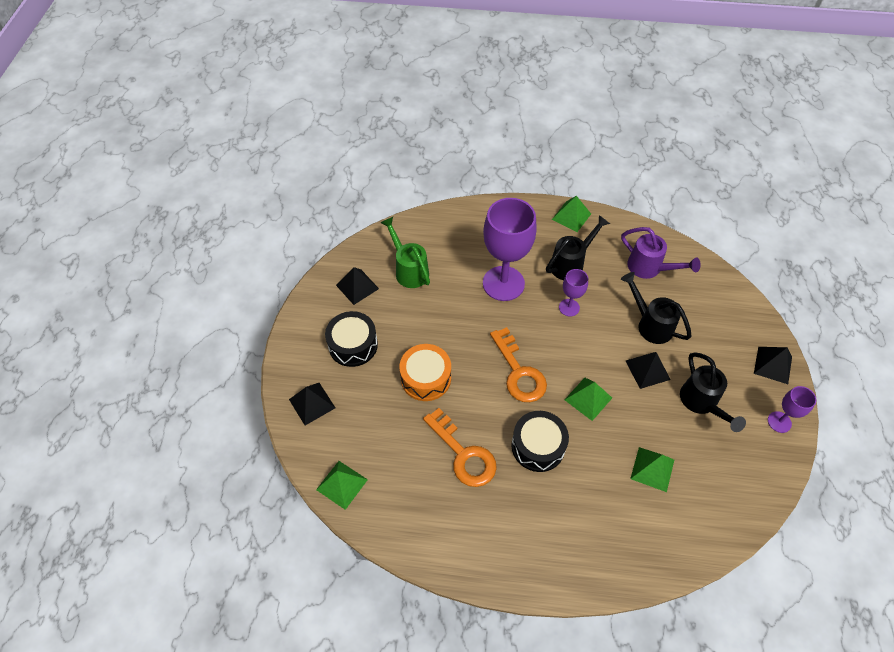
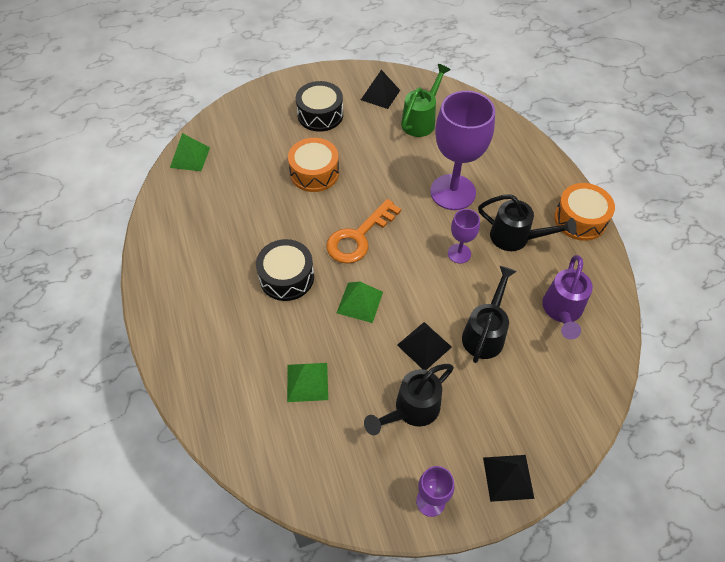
camera: 65 degrees right, 0 degrees up
(312, 403) = (252, 112): black pyramid -> none
(463, 454) = (252, 225): orange key -> none
(571, 216) = (580, 219): green pyramid -> orange drum

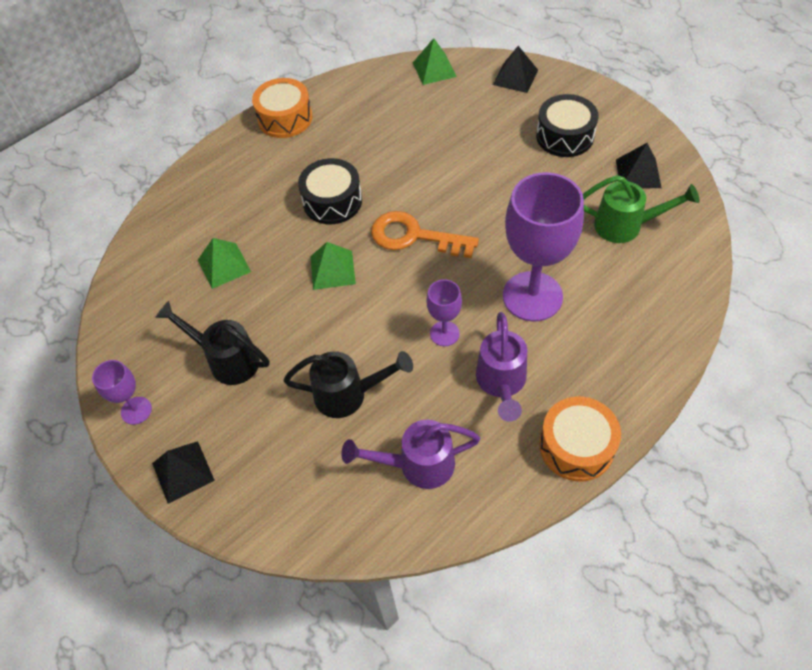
camera: 70 degrees right, 0 degrees up
(314, 173) = (477, 166): orange drum -> orange drum (285, 118)
(424, 345) = (306, 344): black pyramid -> black pyramid (515, 77)
(516, 238) = (501, 383): black watering can -> purple watering can

